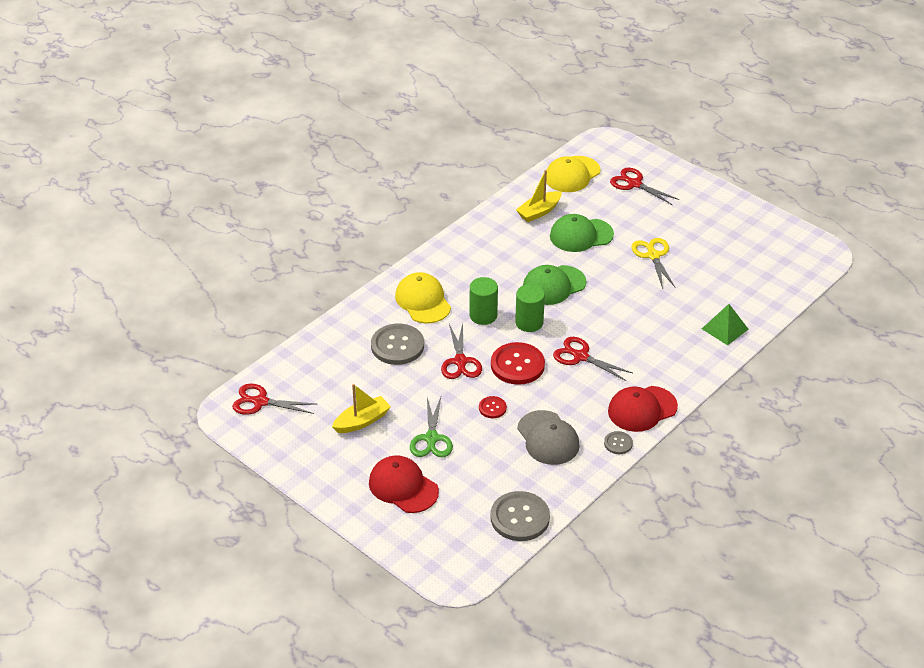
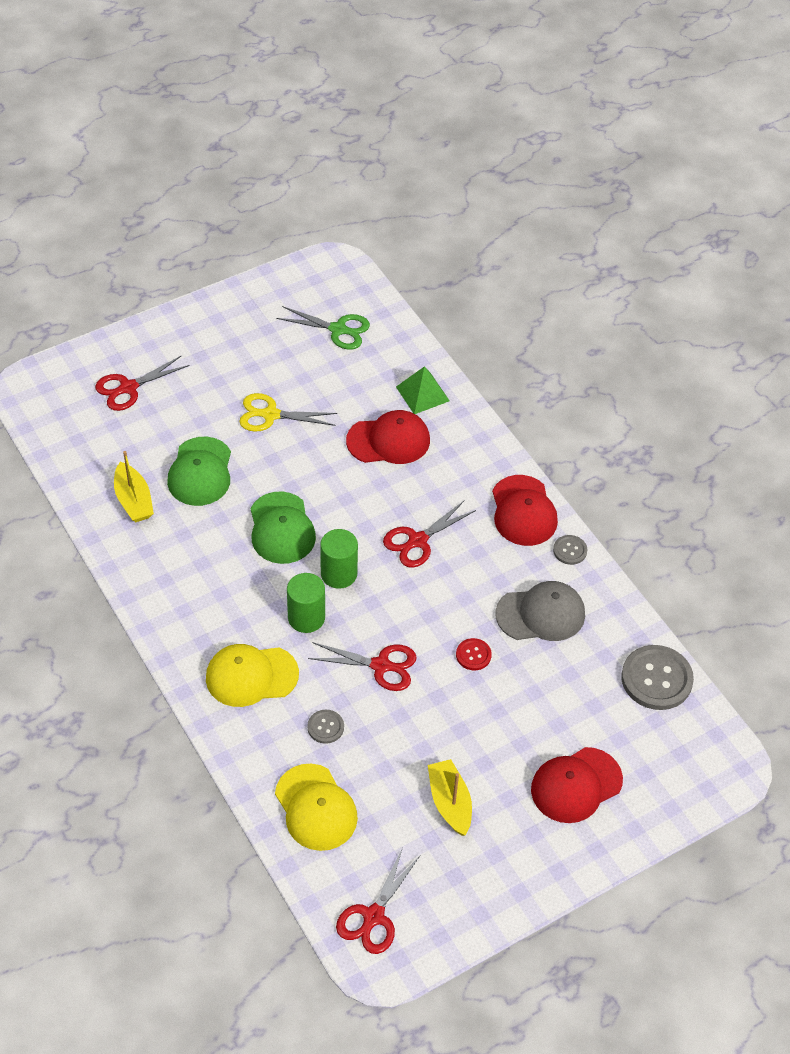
camera: 75 degrees left, 10 degrees up
(397, 346) = (325, 727): grey button -> grey button, size x0.50
(431, 438) = (504, 733): green scissors -> green scissors (338, 329)
(517, 365) = (409, 608): red button -> none
(572, 174) = (76, 443): yellow cap -> yellow cap (316, 807)
(666, 321) = (388, 440): none -> red cap

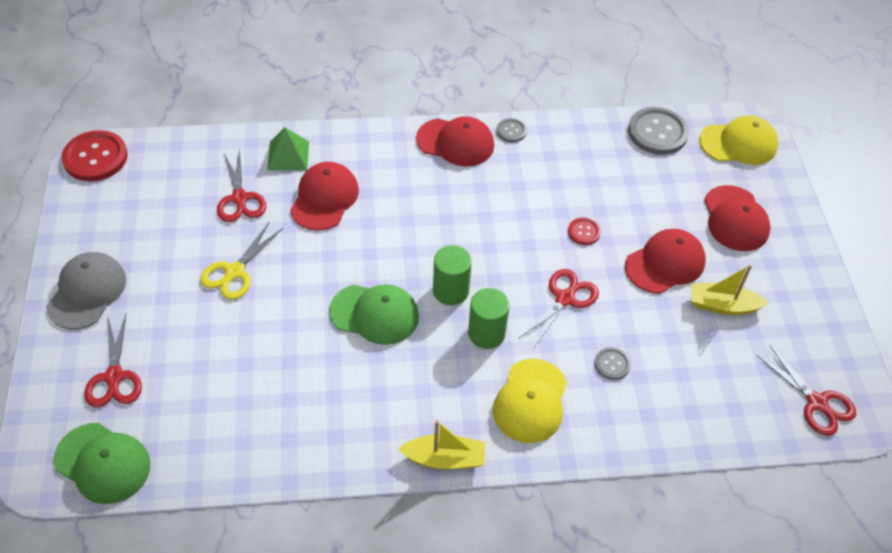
camera: 65 degrees left, 0 degrees up
(133, 500) = (265, 425): yellow boat -> yellow boat (444, 459)
(200, 472) = (266, 354): green cap -> green cap (103, 463)
(316, 807) = (693, 404): yellow cap -> yellow cap (738, 143)
(335, 269) = (95, 157): none -> red button
(338, 329) = (170, 184): green scissors -> none
(417, 541) = (446, 222): red scissors -> red scissors (240, 198)
(474, 737) = (665, 263): none -> red cap
(541, 614) = (564, 174): grey cap -> grey cap (87, 292)

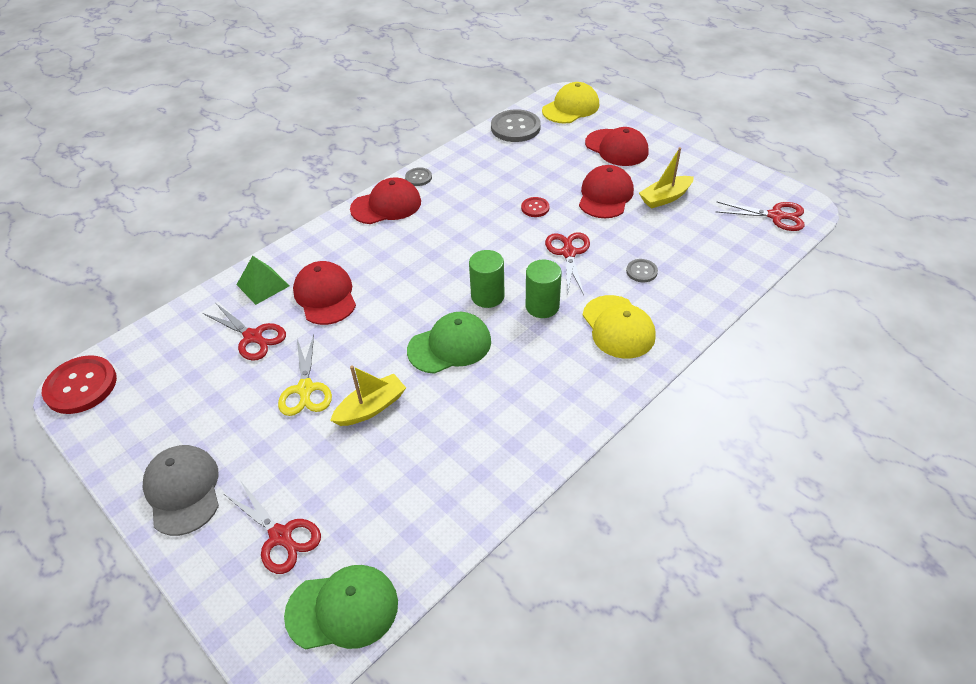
camera: 35 degrees left, 5 degrees down
(444, 459) = (605, 402): yellow boat -> yellow boat (371, 407)

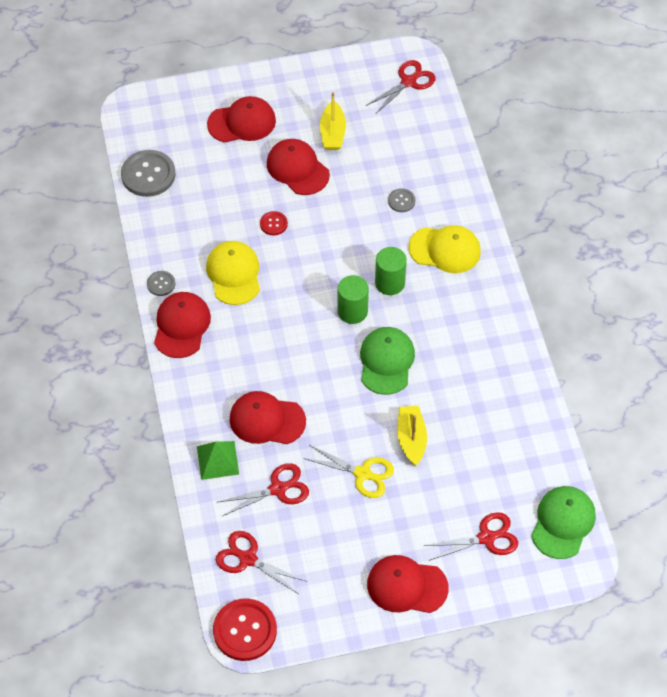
camera: 60 degrees left, 10 degrees up
(183, 490) = (407, 586): grey cap -> red cap
(568, 253) = (345, 233): red scissors -> red scissors (248, 559)
(571, 108) = (154, 118): yellow cap -> yellow cap (234, 274)

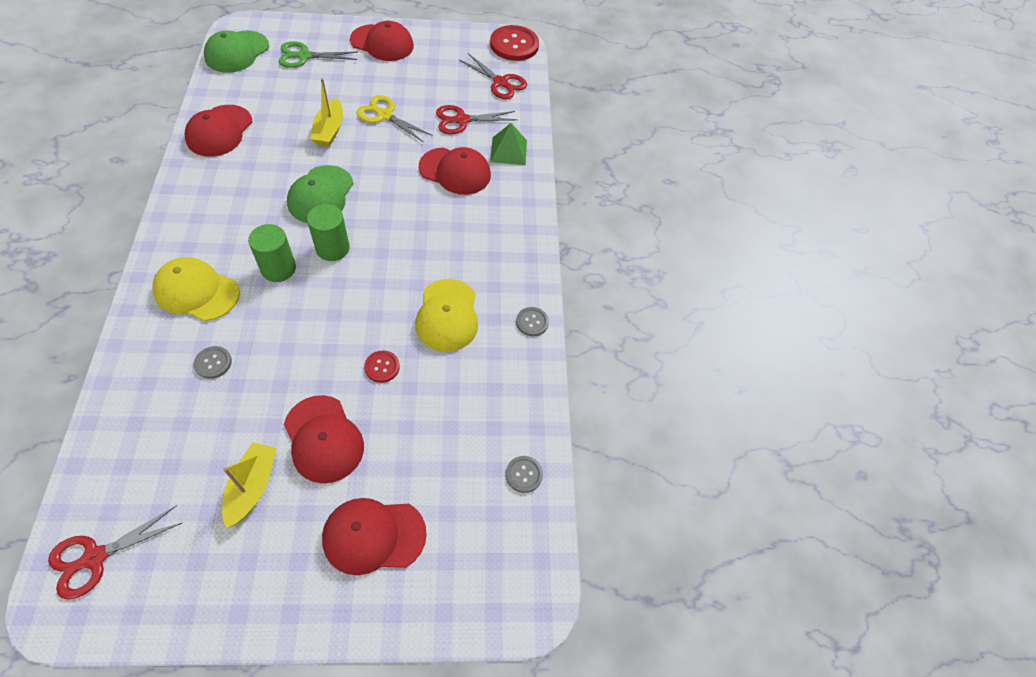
camera: 175 degrees left, 0 degrees up
(148, 174) = (524, 474): grey button -> grey button, size x0.50
(181, 326) = (518, 272): red cap -> red cap (219, 131)
(486, 538) = (304, 56): red scissors -> green scissors

